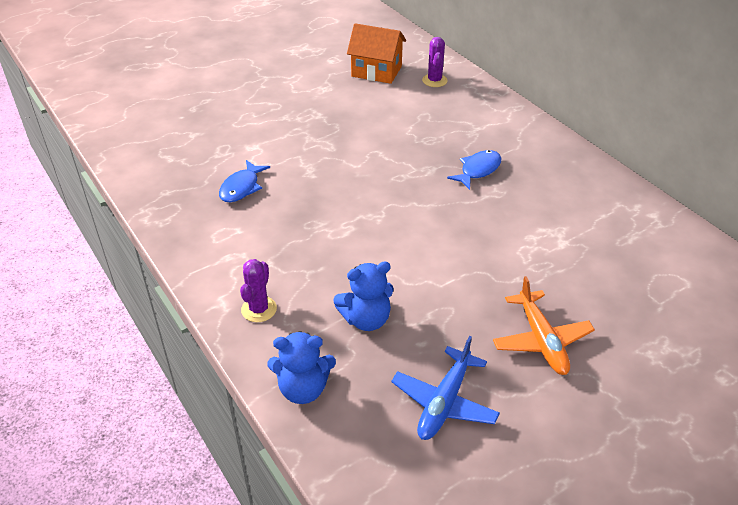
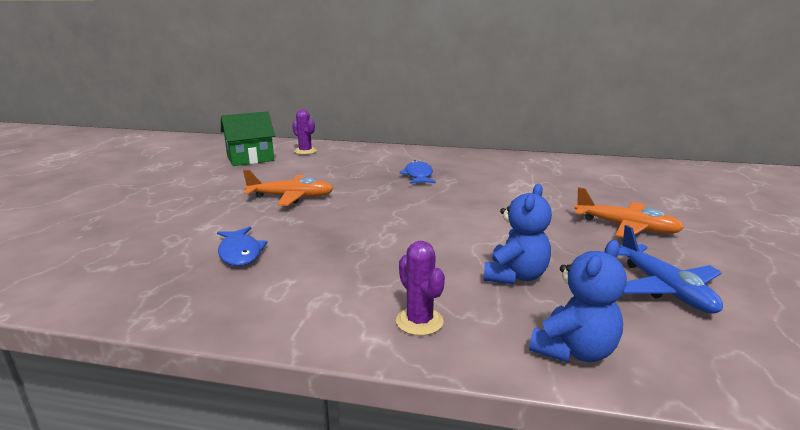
camera: 45 degrees left, 20 degrees down
(341, 144) = (291, 197): none -> orange plane
(376, 71) = (250, 159): orange house -> green house

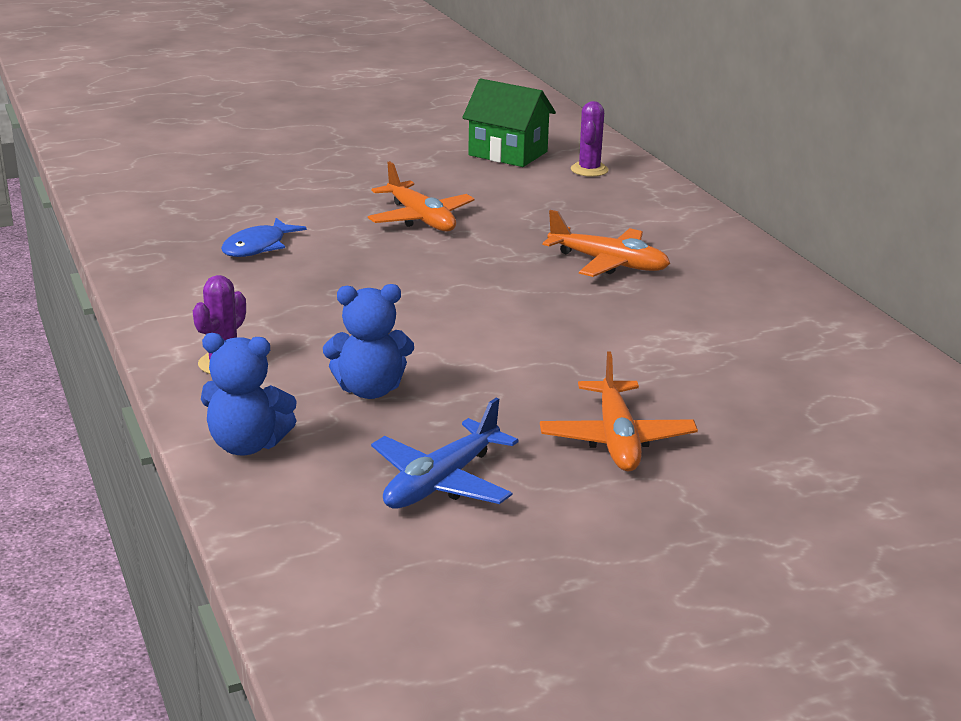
camera: 55 degrees right, 5 degrees up
(418, 176) = (608, 263): blue fish -> orange plane

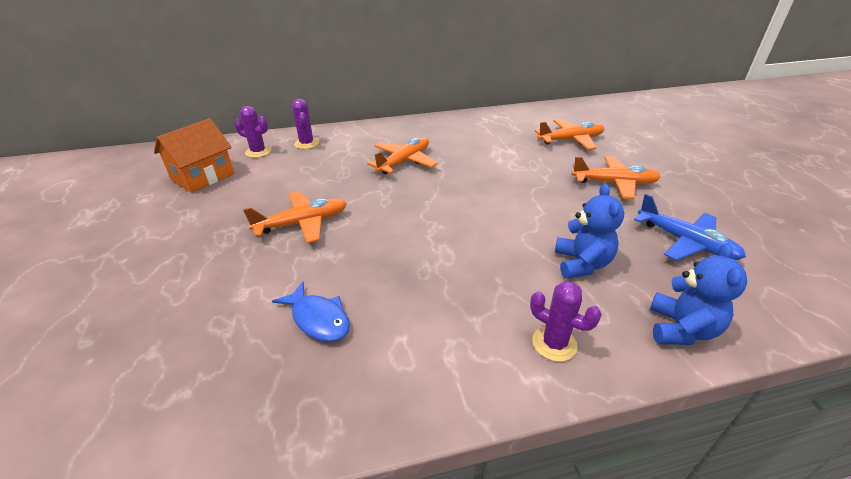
camera: 80 degrees left, 10 degrees up
(508, 153) = (203, 177): green house -> orange house
(632, 194) = (306, 143): none -> purple cactus
(784, 409) = (571, 140): none -> orange plane

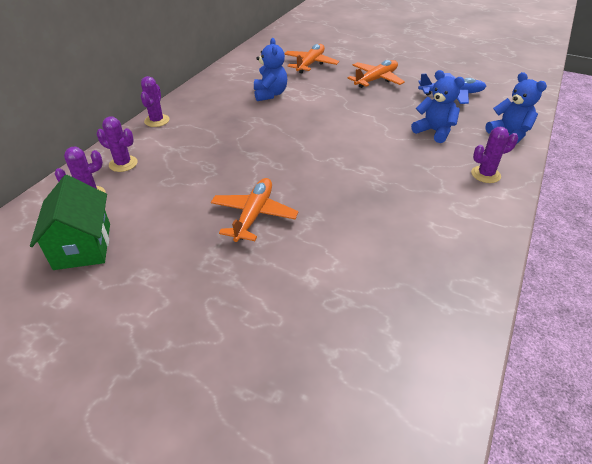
camera: 50 degrees left, 5 degrees up
(203, 177) = (82, 246): orange house -> green house
(318, 319) = (380, 251): blue fish -> none
(374, 127) = (157, 121): none -> purple cactus
(404, 162) = (235, 133): orange plane -> none
(485, 148) = (270, 94): none -> blue teddy bear

